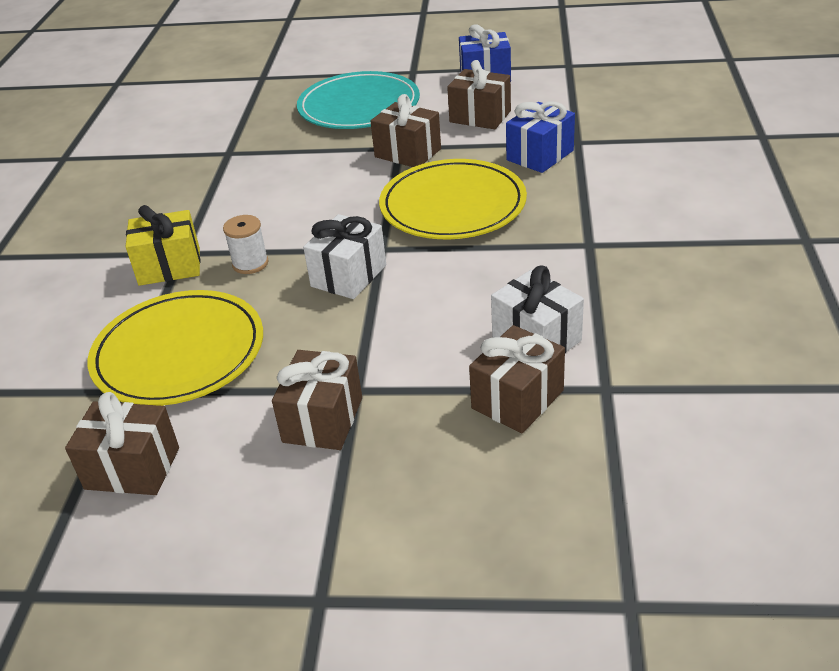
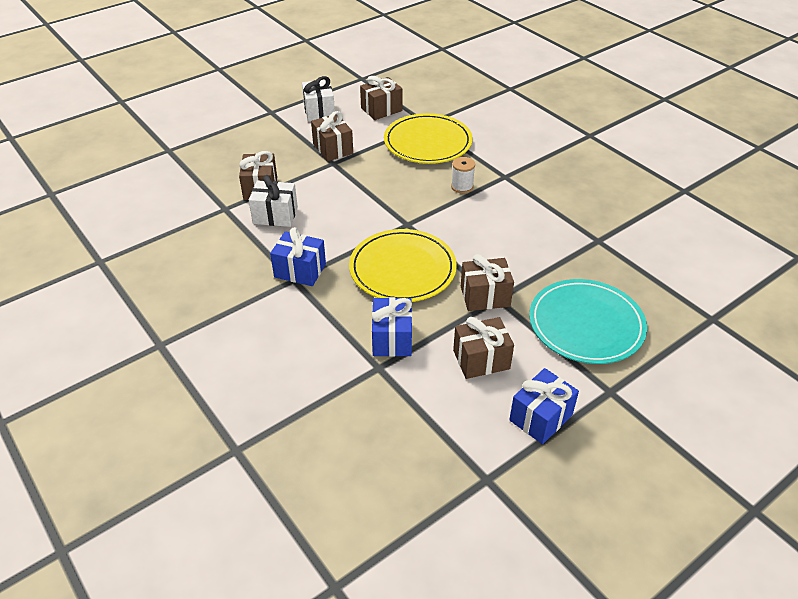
camera: 135 degrees right, 5 degrees up
(169, 266) = (498, 168): yellow gift -> none
(348, 276) = (403, 203): white gift -> white gift (319, 111)
(572, 250) = (300, 270): none -> blue gift

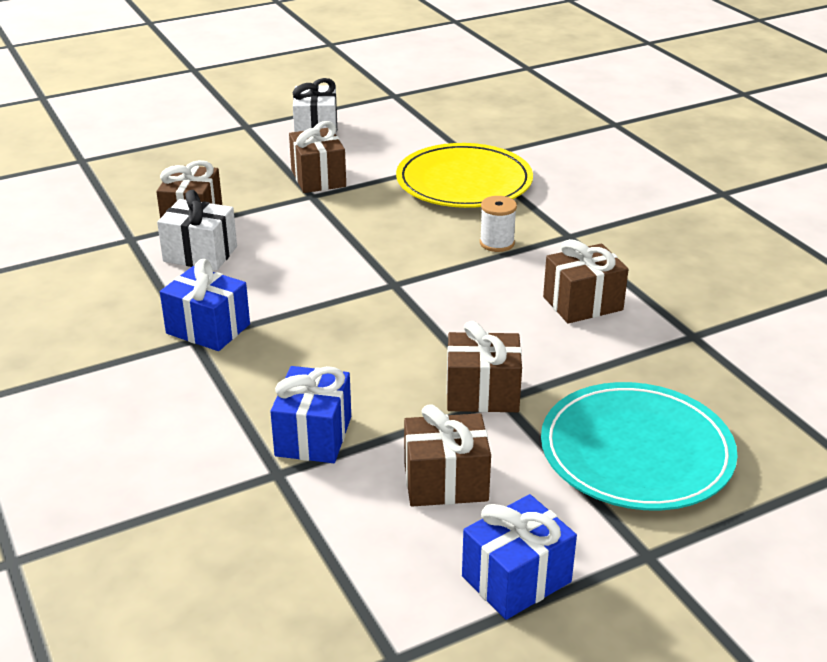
camera: 10 degrees right, 10 degrees down
(381, 109) = (409, 135): brown gift -> brown gift (582, 303)
(402, 269) = (365, 343): yellow plate -> none

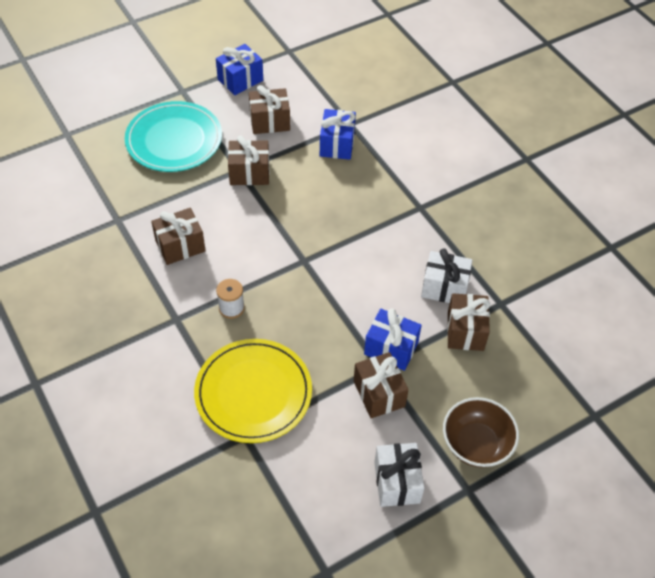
camera: 175 degrees right, 20 degrees up
(208, 329) = (415, 216): blue gift -> blue gift (391, 348)
(224, 148) = (476, 444): none -> brown bowl

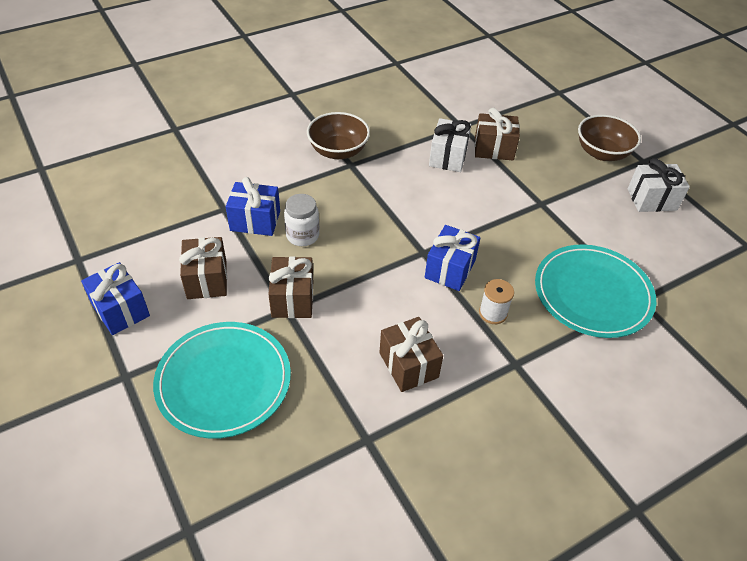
camera: 90 degrees left, 5 degrees down
(253, 393) = (592, 293): yellow plate -> turquoise plate
(321, 176) = (302, 236): none -> white jar
(379, 394) = (570, 205): brown gift -> none
(391, 348) = (521, 195): blue gift -> blue gift (450, 269)
(439, 197) = (338, 151): none -> brown bowl

